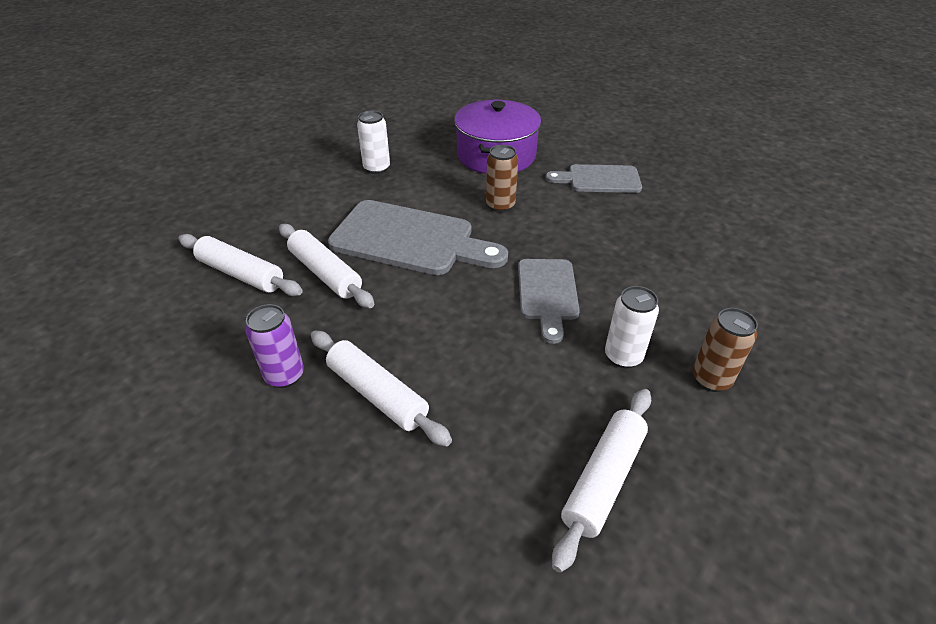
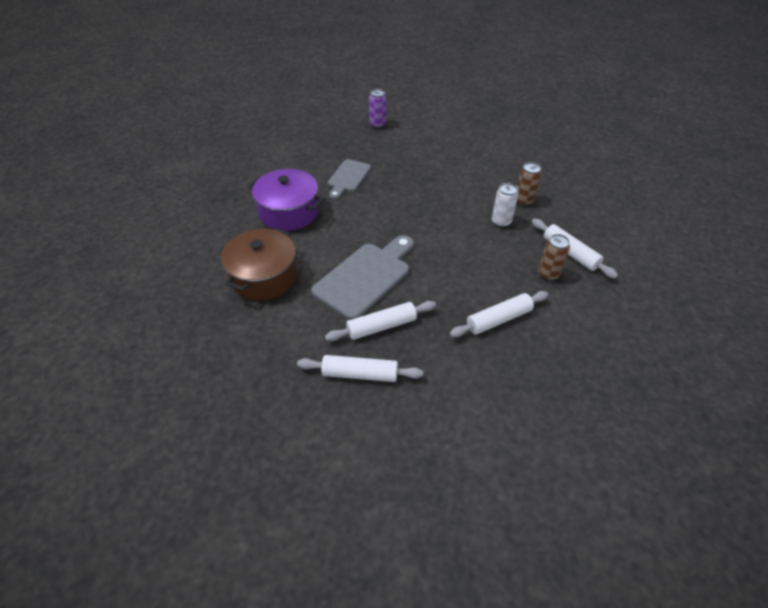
camera: 70 degrees left, 5 degrees up
(241, 274) = (360, 374): white rolling pin -> white rolling pin turned 45 degrees clockwise
(285, 375) = (471, 359): purple can -> purple can (377, 124)
(377, 168) = (263, 277): white can -> brown pot
(500, 206) = (351, 227): brown can -> brown can (548, 274)
(547, 293) = (445, 232): grey cutting board -> none

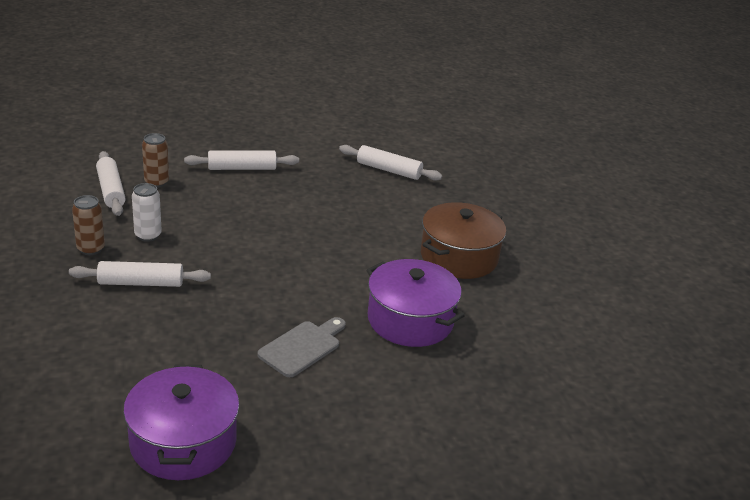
camera: 165 degrees left, 15 degrees down
(365, 277) = (347, 228): grey cutting board -> none
(377, 124) = (183, 442): purple can -> purple pot
(381, 326) = (353, 191): white rolling pin -> white rolling pin (141, 283)

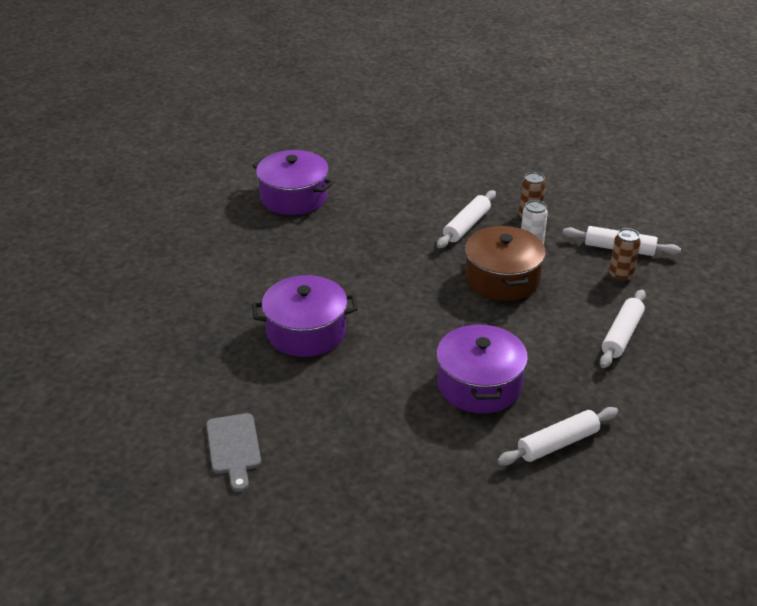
camera: 130 degrees right, 5 degrees up
(302, 347) = (329, 268): grey cutting board -> grey cutting board (234, 448)
(369, 213) = (479, 385): none -> purple pot
(459, 257) = (359, 408): brown pot -> brown pot (502, 279)

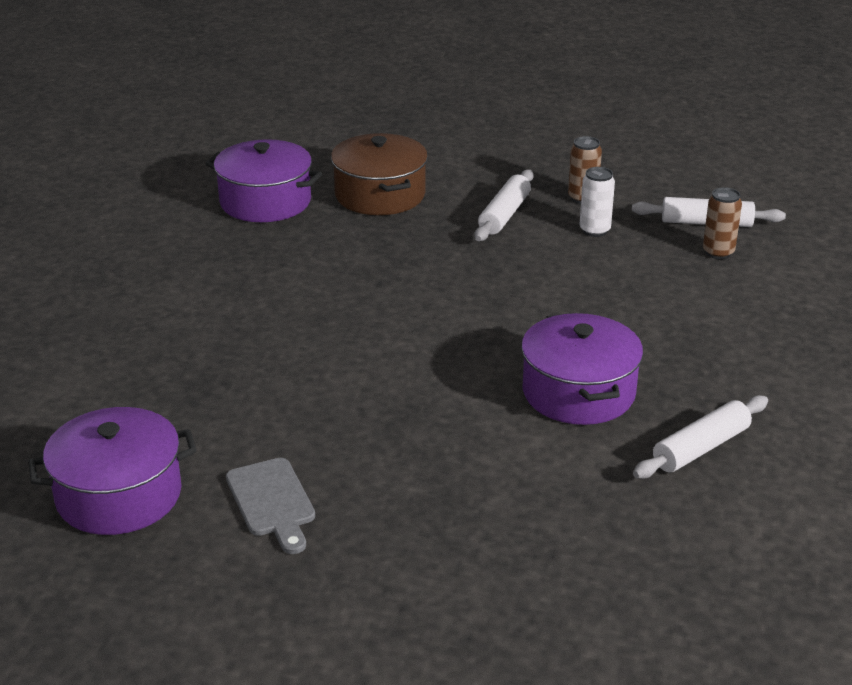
camera: 10 degrees left, 5 degrees down
(306, 332) = (329, 355): purple pot -> purple pot (119, 495)
(502, 279) = (569, 270): brown pot -> brown pot (380, 195)
(622, 335) = (741, 318): white rolling pin -> none

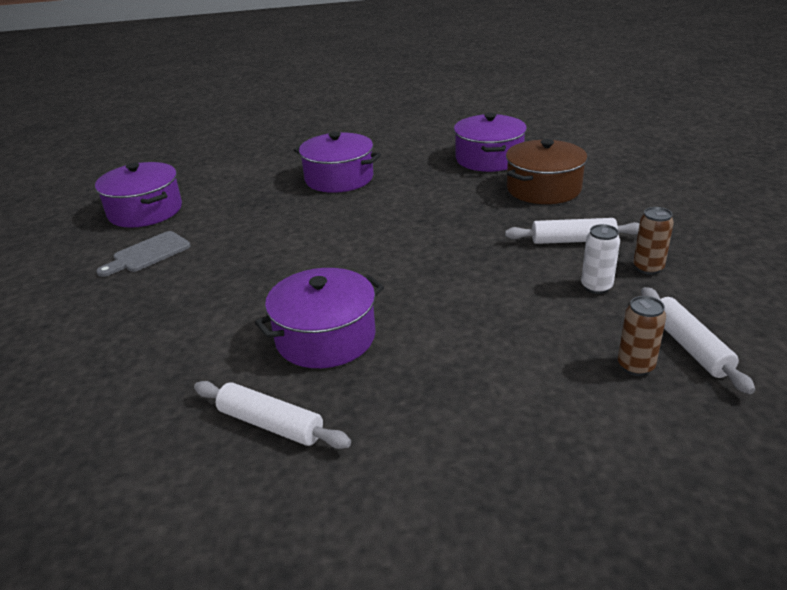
camera: 70 degrees right, 0 degrees up
(199, 312) = (339, 178): none -> purple pot

